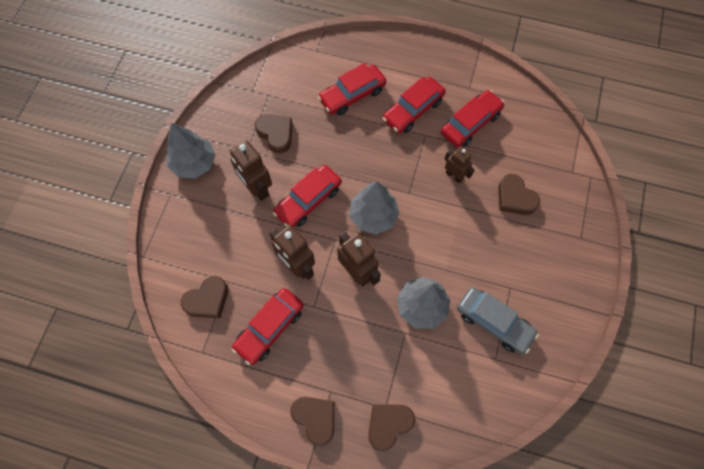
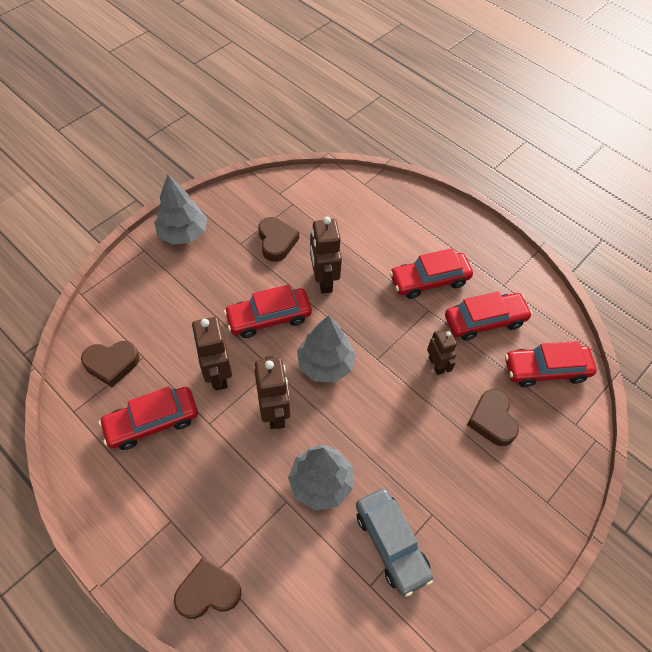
camera: 25 degrees right, 10 degrees down
(257, 188) = (226, 282): brown robot -> brown robot (323, 280)
(315, 418) = (137, 540): brown heart -> none
(352, 95) = (375, 239): red car -> red car (545, 369)

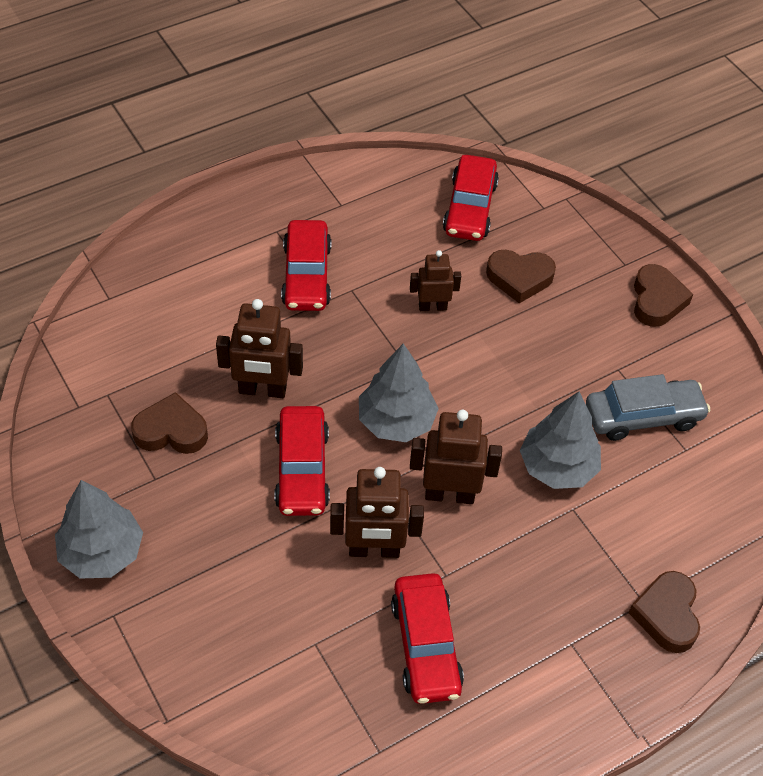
camera: 75 degrees left, 5 degrees down
(112, 364) = (314, 688): brown heart -> brown heart (657, 300)
(484, 321) = (386, 240): red car -> none

